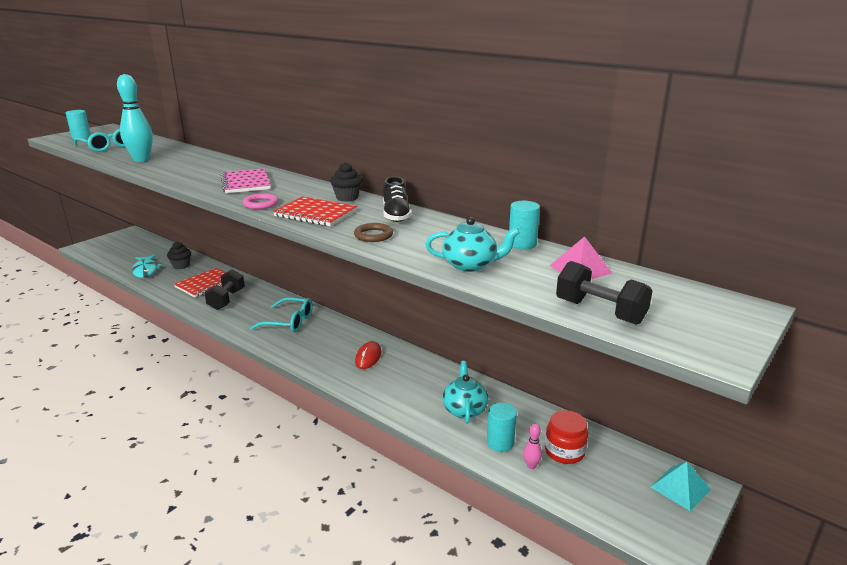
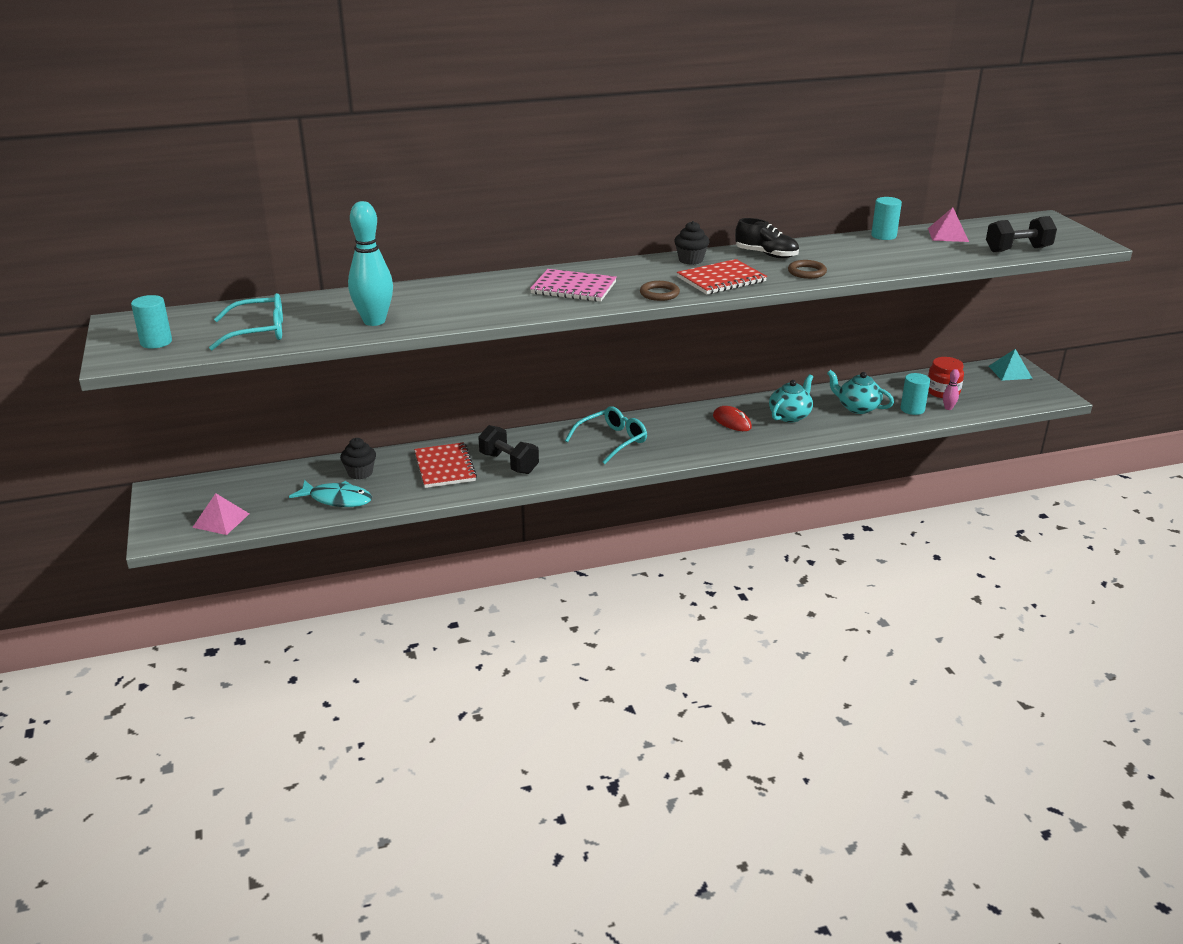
camera: 55 degrees left, 5 degrees up
(106, 253) = (221, 520): none -> pink pyramid
(261, 204) = (659, 294): pink ring -> brown ring
(470, 265) = (907, 259): turquoise teapot -> turquoise teapot (790, 416)

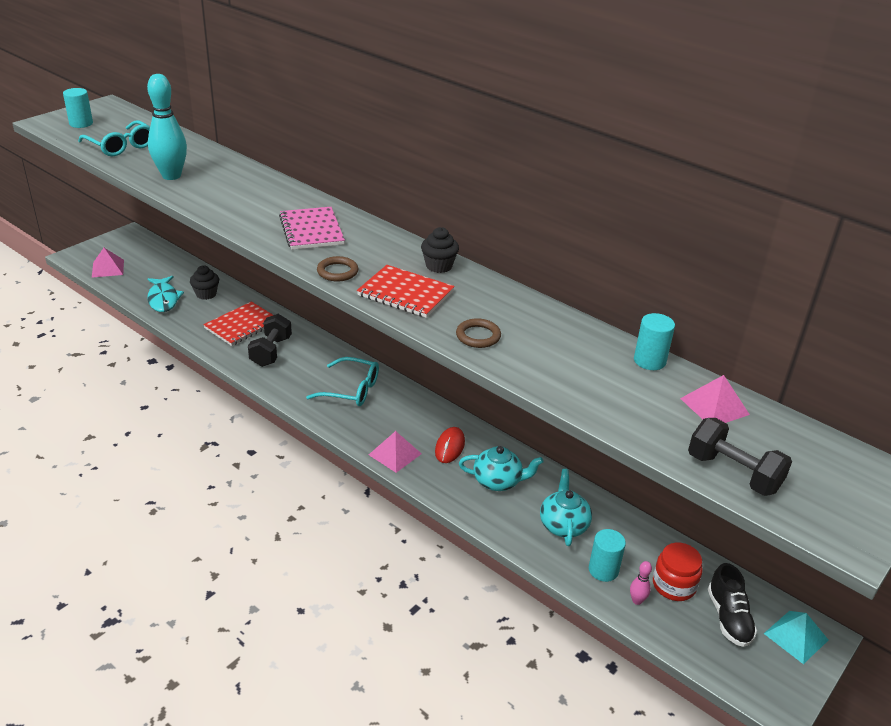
camera: 55 degrees right, 5 degrees up
(719, 446) = (395, 454): none -> pink pyramid
(766, 255) = (500, 302): black shoe -> black shoe (728, 618)

